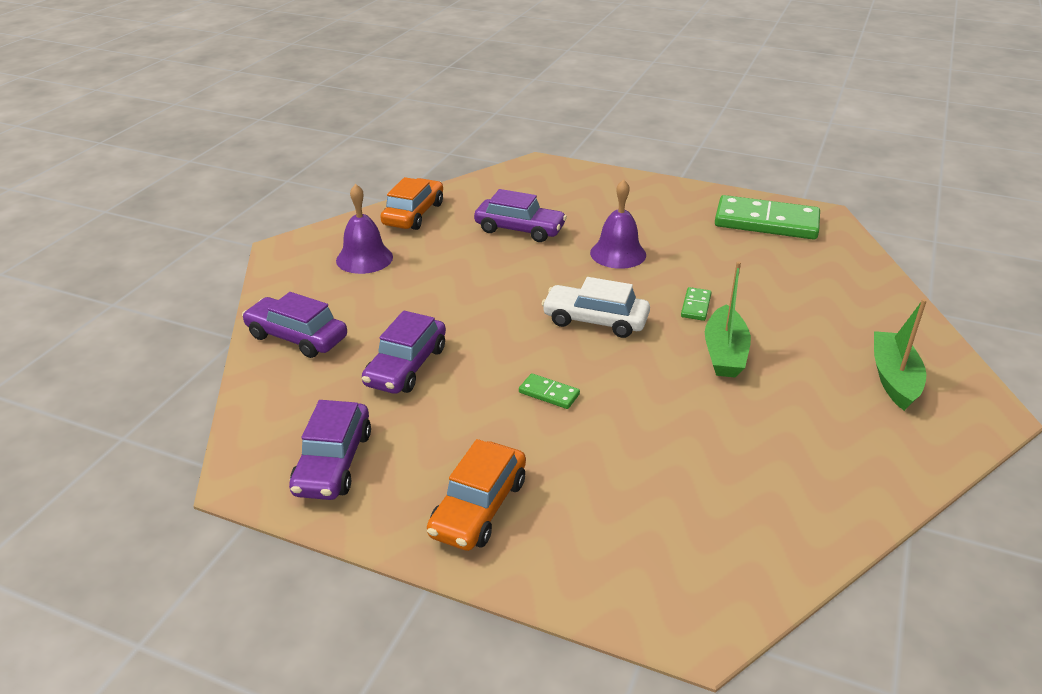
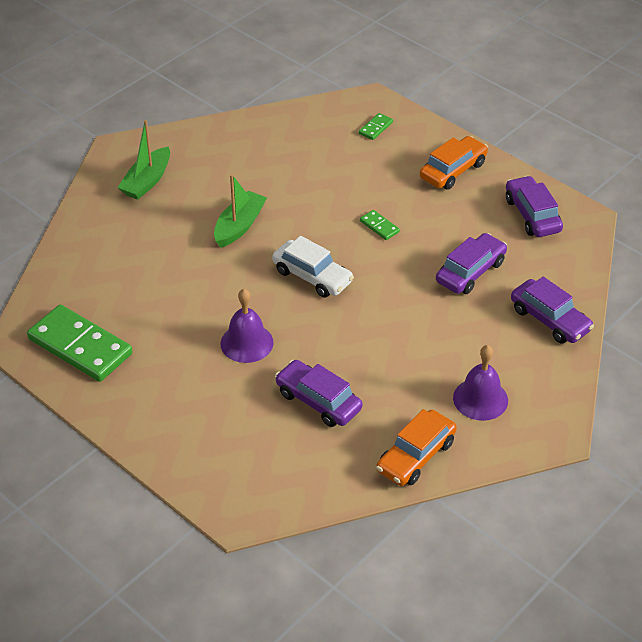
camera: 160 degrees left, 10 degrees up
(333, 462) = (532, 215): purple car -> purple car turned 45 degrees counterclockwise
(696, 306) = (226, 270): green domino -> green domino (375, 128)

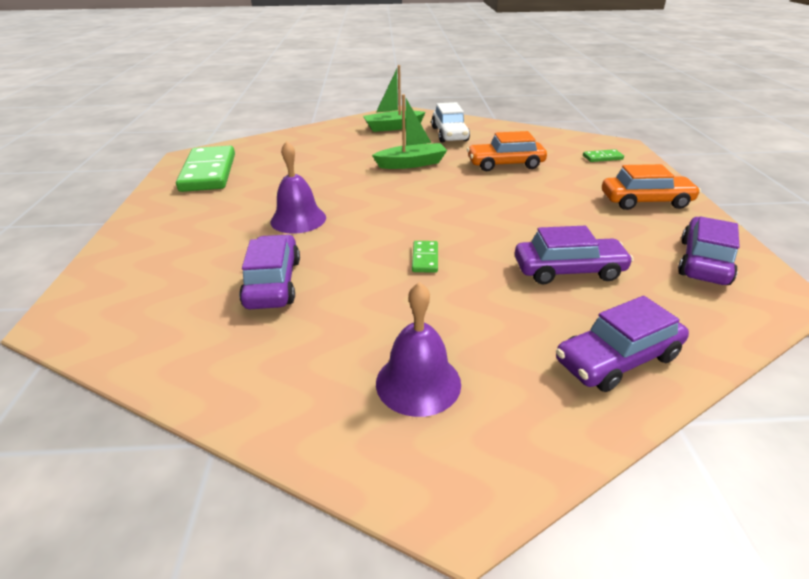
camera: 45 degrees right, 10 degrees down
(312, 276) = (415, 208): white car -> white car (449, 134)
(379, 226) = (520, 205): green domino -> green domino (425, 258)
(415, 456) = (264, 387): orange car -> orange car (505, 164)
(549, 319) = (617, 359): purple car -> purple car turned 60 degrees clockwise

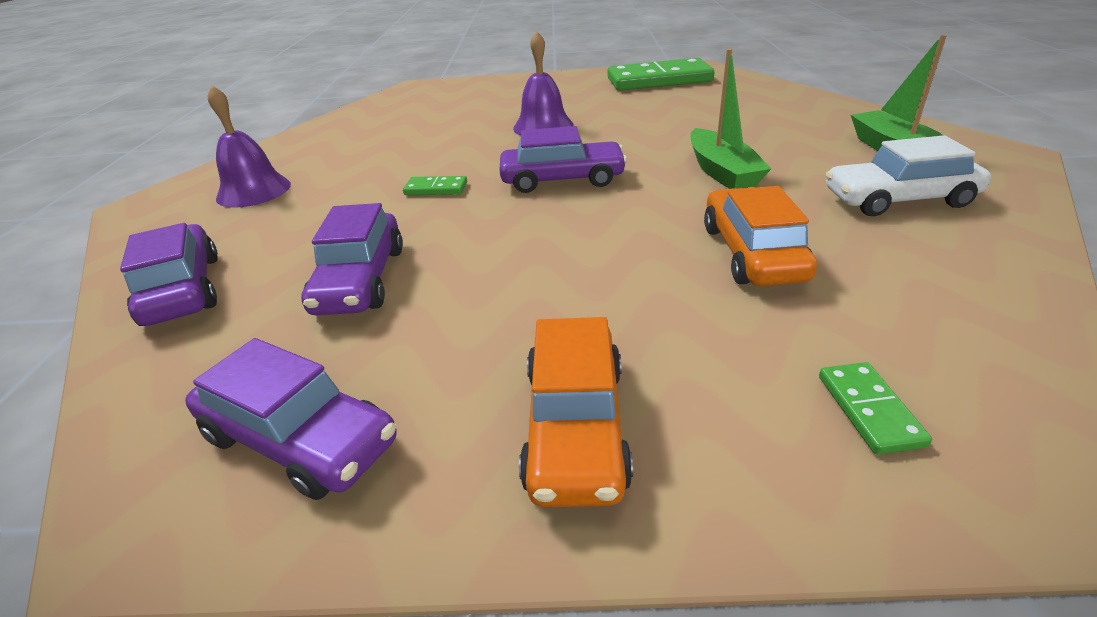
camera: 95 degrees right, 0 degrees up
(273, 283) = (427, 131): purple car -> purple car (562, 180)

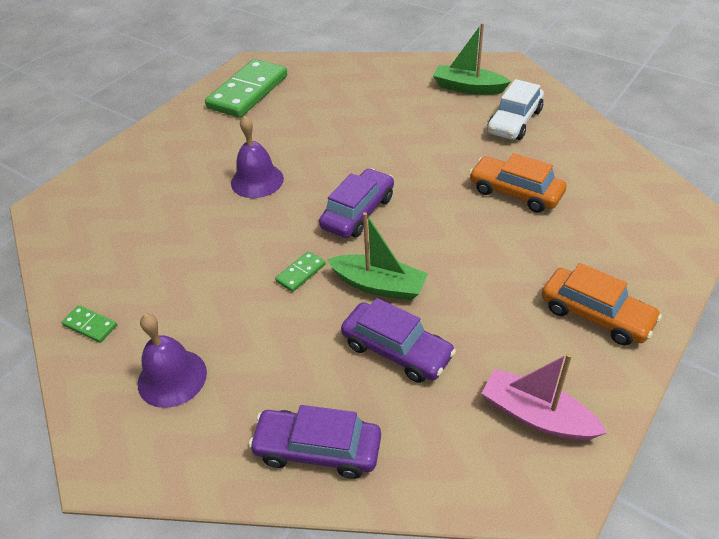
camera: 55 degrees left, 10 degrees up
(299, 439) = (537, 416): purple car -> pink boat
(722, 172) = (423, 151): green boat -> green boat (378, 285)
(869, 410) = (643, 230): green domino -> green domino (90, 325)

